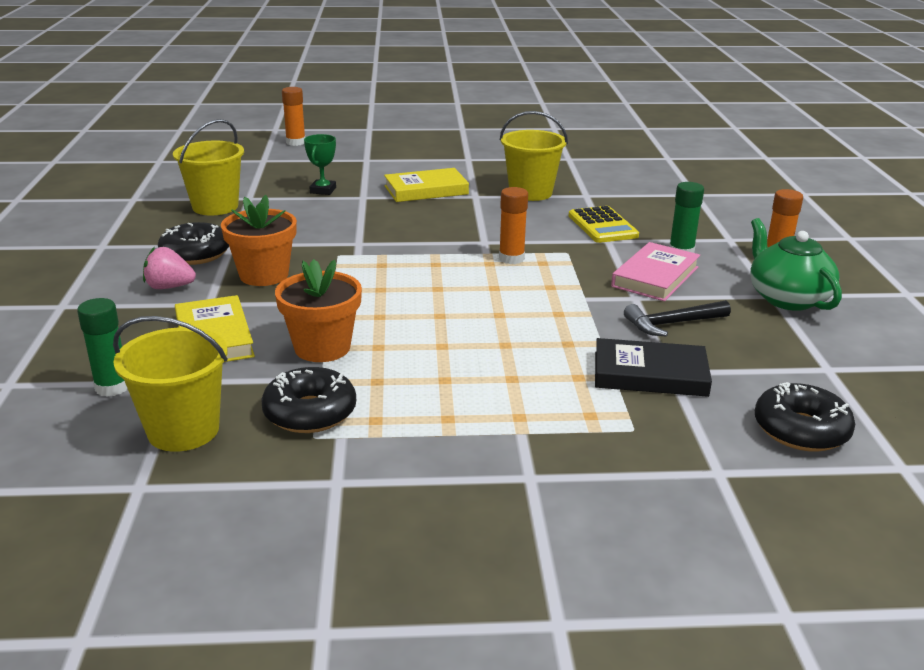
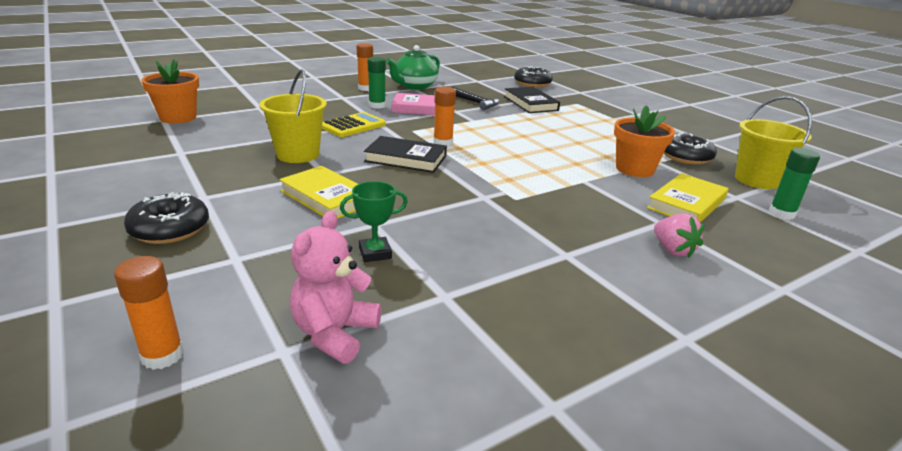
camera: 120 degrees left, 0 degrees up
(195, 254) = (610, 265): black donut -> black donut (170, 229)
(215, 206) = (496, 309): yellow bucket -> none
(259, 170) = (335, 333): none -> pink teddy bear
(264, 275) = (591, 217): orange flower pot -> orange flower pot (178, 117)
(480, 231) = (406, 159): none -> black book

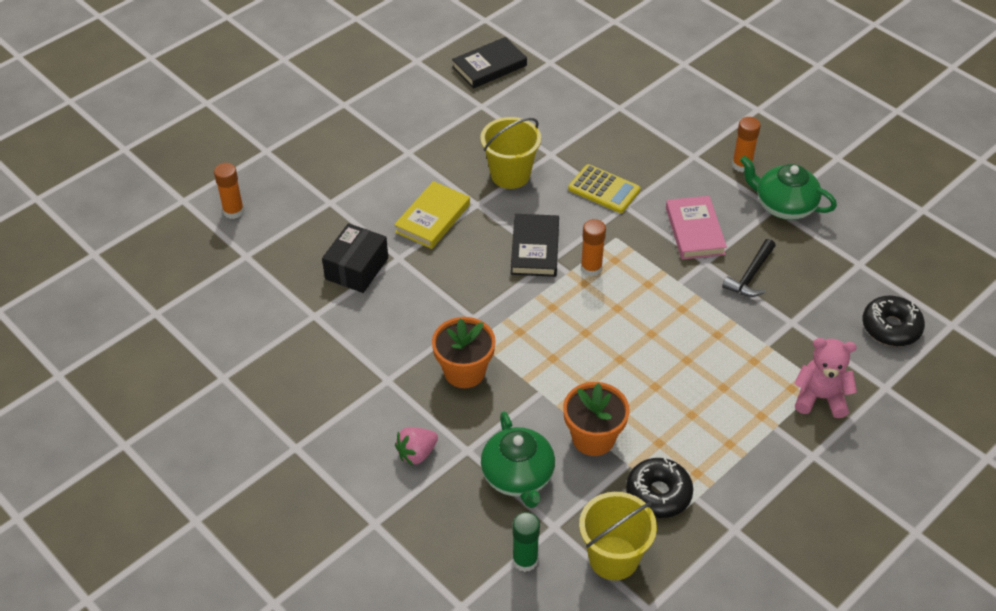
camera: 80 degrees right, 20 degrees up
(170, 229) = (356, 157): black donut -> none
(178, 117) = (559, 68): orange flower pot -> orange flower pot (464, 371)
(335, 333) = (264, 272): pink teddy bear -> pink teddy bear (820, 398)
(375, 253) = (356, 268): green trophy -> black box
(377, 106) = (681, 191): green glue stick -> none
(530, 103) = (785, 332): black book -> black book (489, 66)
(686, 203) = (518, 476): yellow book -> green teapot

